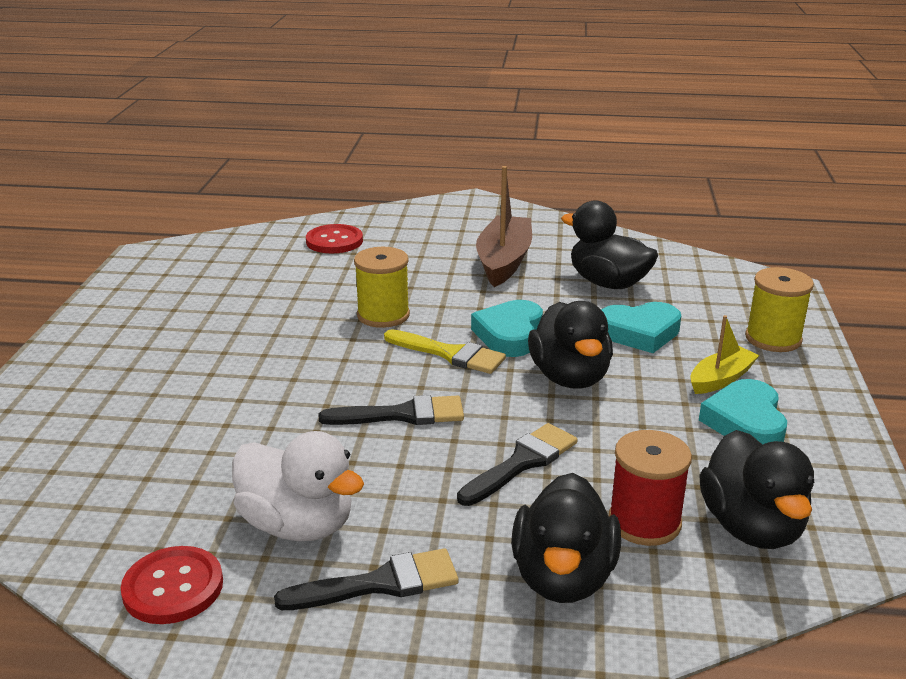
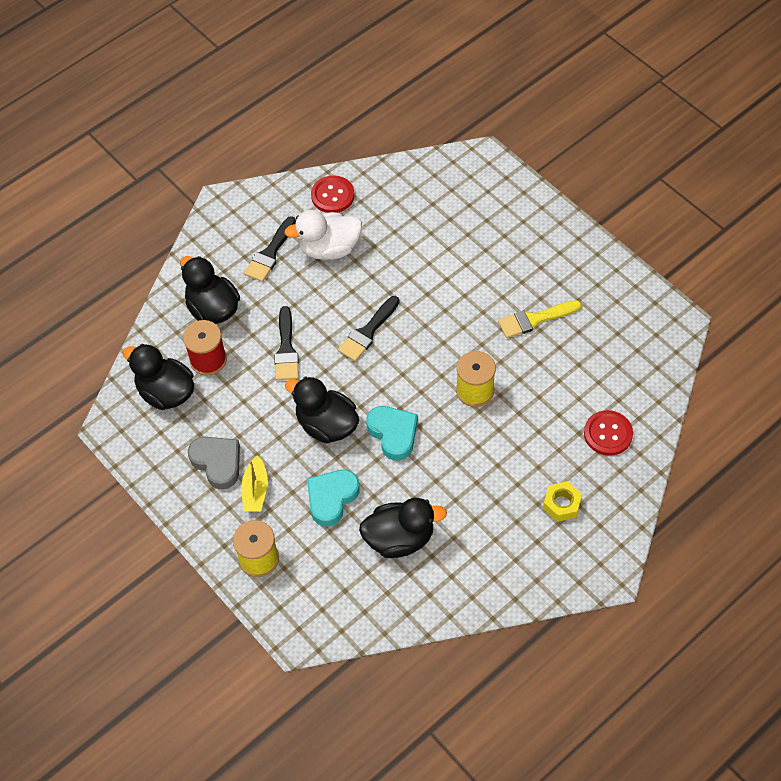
camera: 135 degrees right, 30 degrees up
(441, 234) = (561, 504): none -> yellow nut
(450, 354) = (401, 391): yellow brush -> yellow brush (534, 319)
(504, 261) = (485, 507): brown boat -> none
(745, 422) = (217, 463): turquoise heart -> grey heart

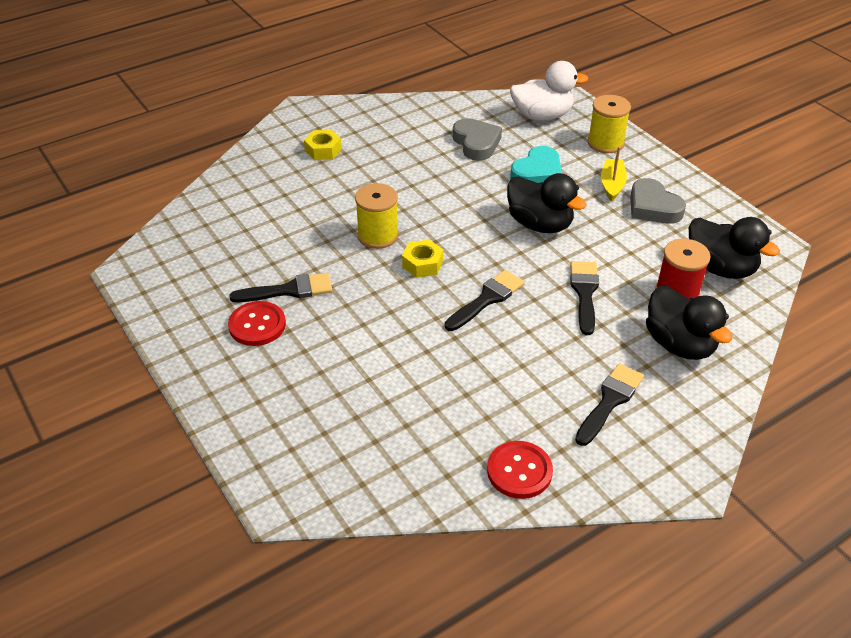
camera: 175 degrees left, 15 degrees down
(329, 248) = (528, 397): white duck -> white duck (542, 116)
(393, 434) = (471, 211): turquoise heart -> none
(399, 538) = (476, 143): black duck -> grey heart
(428, 362) = (422, 264): none -> yellow nut
(534, 319) = (289, 290): yellow brush -> black brush
(608, 434) = (257, 190): red button -> red button (257, 325)

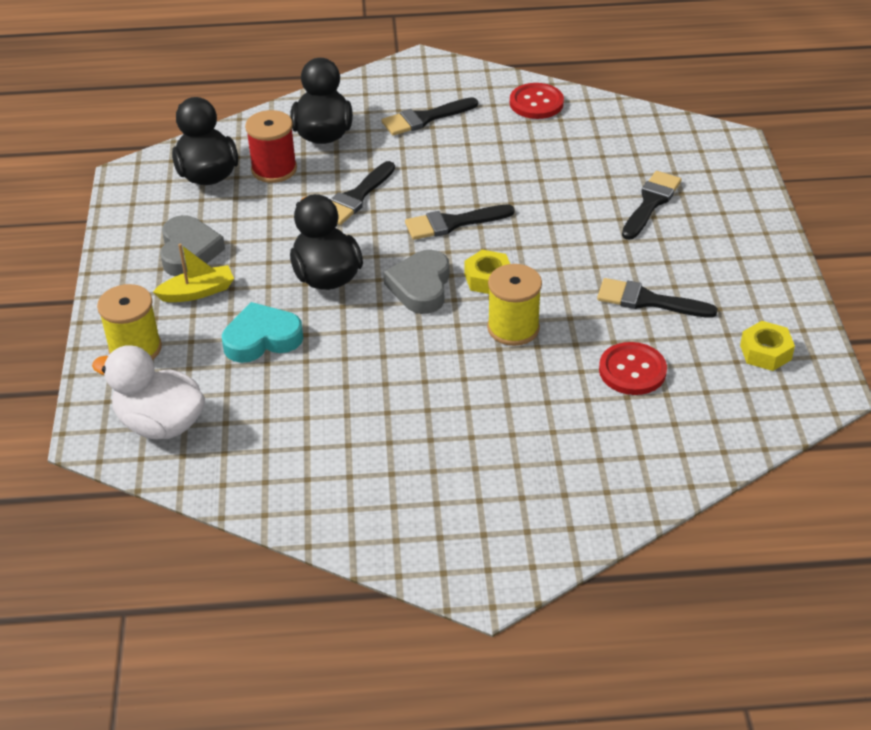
camera: 150 degrees left, 0 degrees up
(257, 325) = (697, 276): red button -> red button (632, 370)
(323, 150) = (502, 484): yellow nut -> yellow nut (765, 352)
(330, 385) = (651, 203): none -> black brush
(476, 143) = (290, 412): grey heart -> grey heart (420, 287)
(612, 185) = (197, 292): yellow boat -> yellow boat turned 150 degrees counterclockwise

